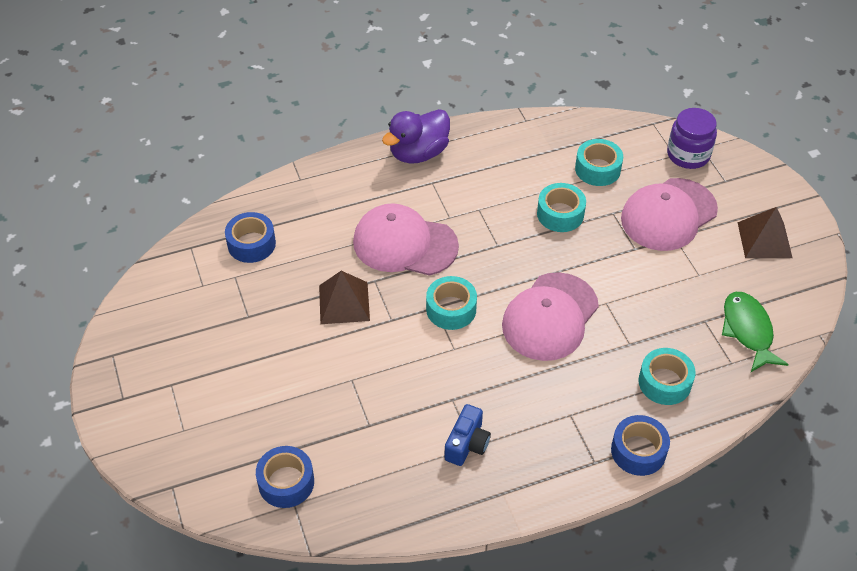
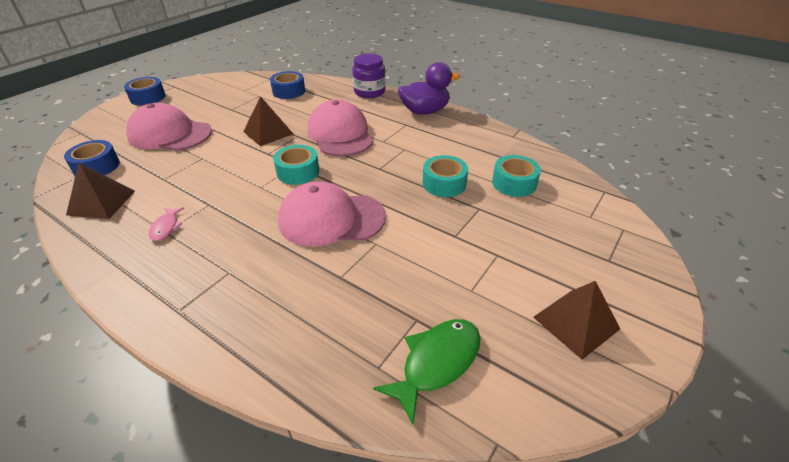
camera: 55 degrees right, 10 degrees down
(375, 489) = (101, 202): none -> brown pyramid
(418, 153) = (425, 111): purple duck -> purple duck turned 150 degrees clockwise
(467, 444) = (166, 227): blue camera -> pink fish
(638, 451) = (207, 337): blue tape -> blue tape (148, 97)
(664, 382) = (310, 321): turquoise tape -> none
(668, 215) = (518, 240): pink cap -> pink cap (170, 134)
(688, 155) = (602, 224): purple jar -> purple jar (369, 92)

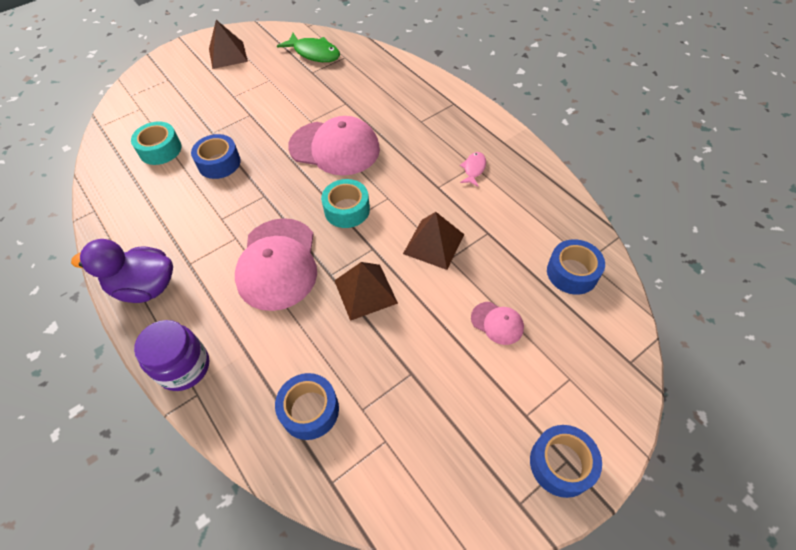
camera: 160 degrees left, 15 degrees up
(101, 202) = (543, 212): brown pyramid -> brown pyramid (433, 244)
(170, 134) = (497, 323): pink cap -> pink cap, size x0.46
(436, 363) = (314, 53): green fish -> green fish turned 120 degrees counterclockwise
(444, 183) = (219, 163): turquoise tape -> blue tape

